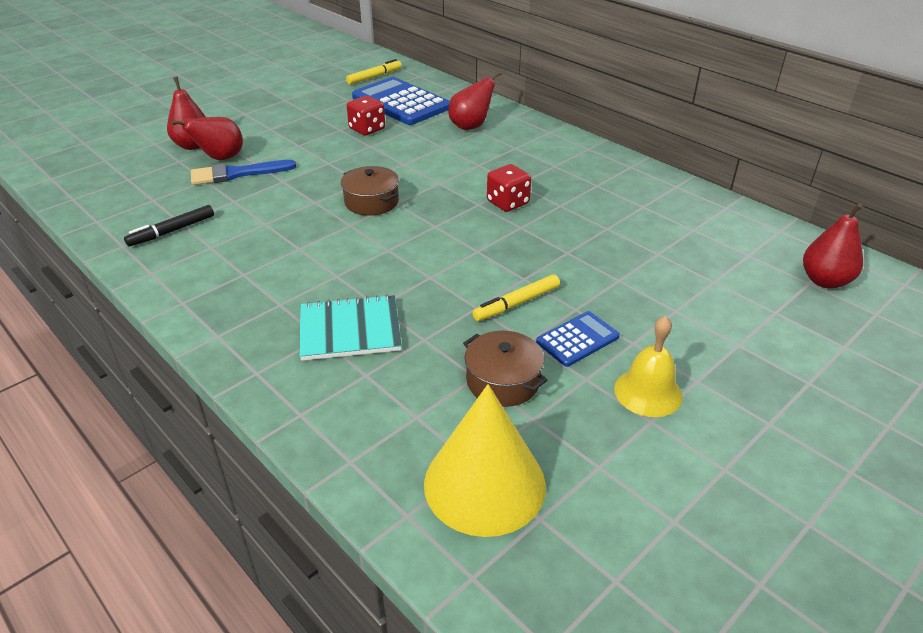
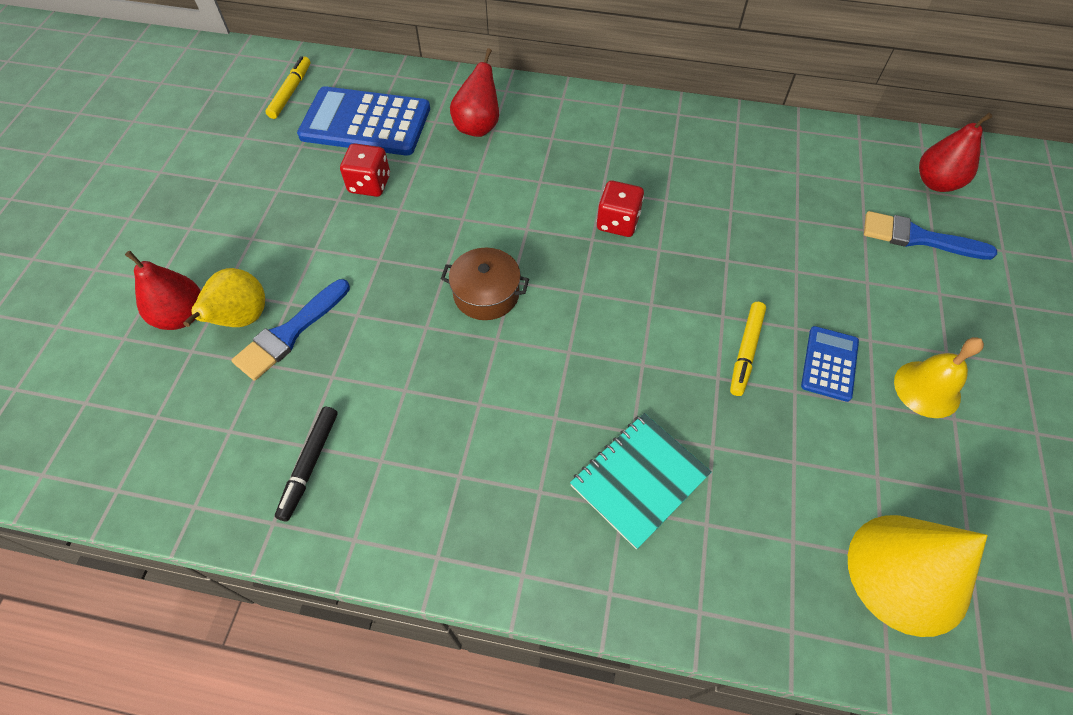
camera: 35 degrees left, 20 degrees up
(220, 158) = (242, 319): red pear -> yellow pear
(503, 381) = (819, 451): brown pot -> none
(760, 305) = (918, 238): none -> blue brush

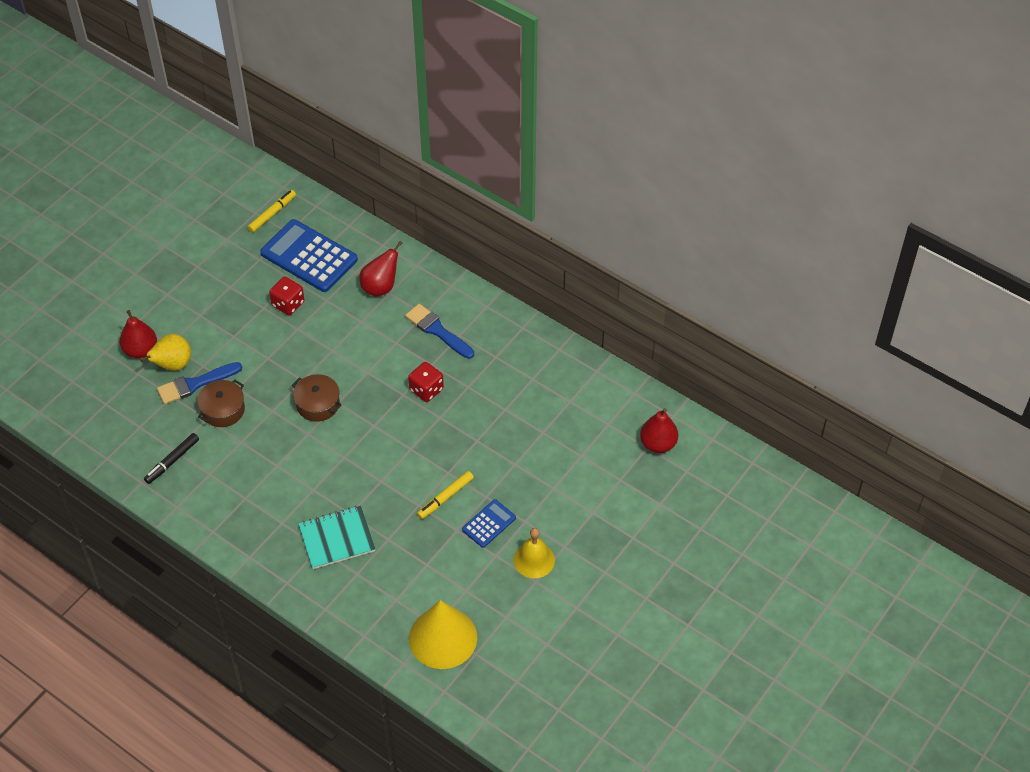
camera: 25 degrees right, 5 degrees down
(351, 354) = (223, 410): none -> brown pot
(918, 238) = (611, 474): blue brush -> blue brush (437, 330)

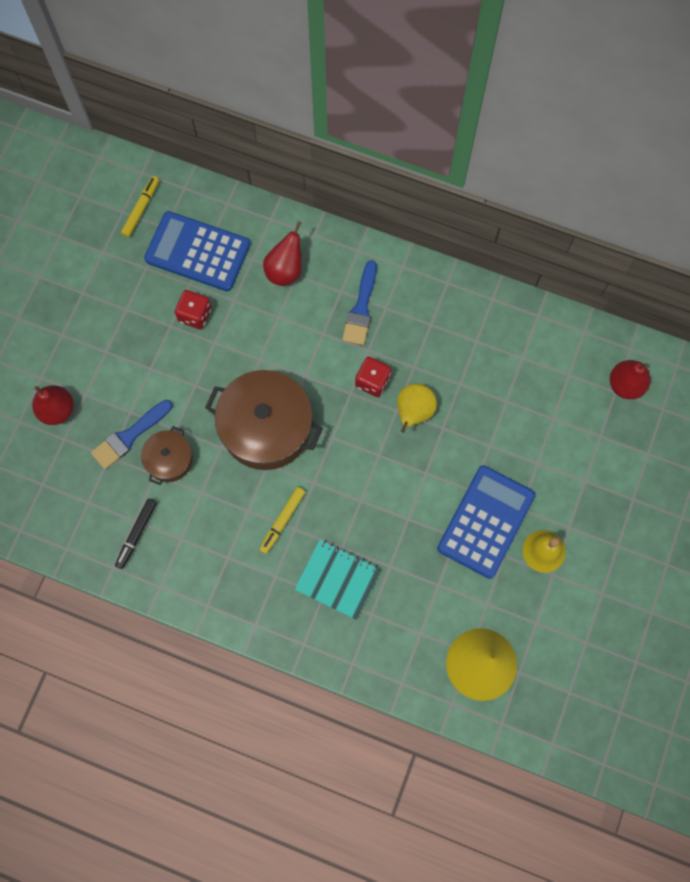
camera: 15 degrees left, 20 degrees up
(172, 365) = (97, 419): yellow pear -> yellow pear (413, 412)
(318, 404) = (266, 427): brown pot -> brown pot, size x1.92
(337, 538) = (338, 579): turquoise notebook -> turquoise notebook turned 60 degrees clockwise
(437, 330) = (361, 308): blue brush -> blue brush turned 105 degrees counterclockwise
(445, 497) = (432, 503): yellow marker -> yellow marker (282, 521)
(489, 524) = (486, 521): blue calculator -> blue calculator, size x1.95

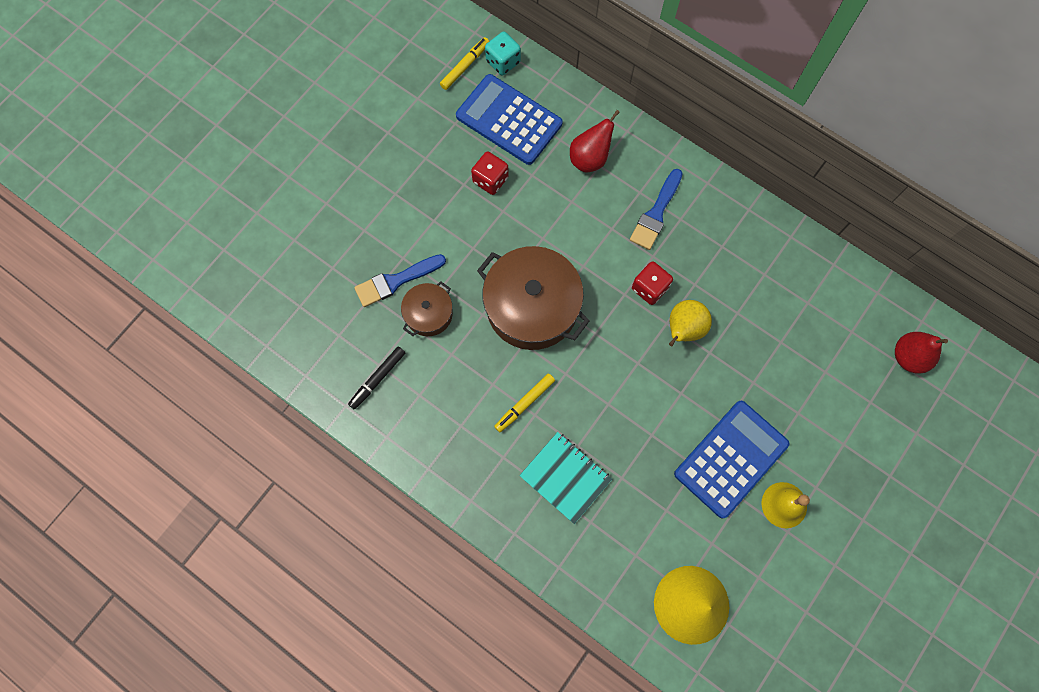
camera: 15 degrees right, 0 degrees up
(57, 410) = (333, 238): red pear -> none
(177, 195) = (503, 62): none -> turquoise dice

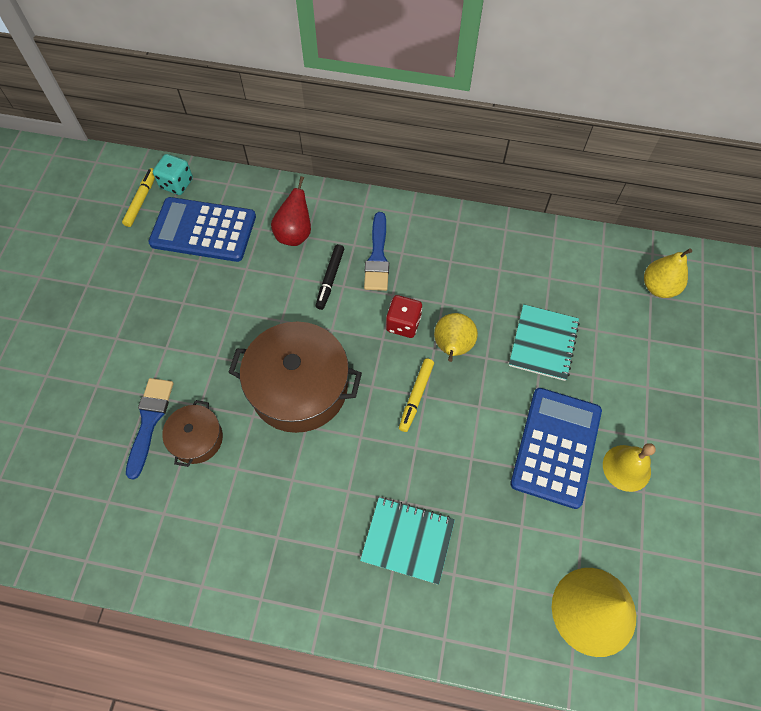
camera: 25 degrees left, 10 degrees down
(377, 379) = (168, 529): black marker -> black marker (330, 279)
(396, 281) = (149, 421): blue brush -> blue brush turned 150 degrees clockwise
(490, 180) = (207, 288): red dice -> none
(524, 403) = (333, 485): yellow marker -> yellow marker (416, 396)
(768, 362) = (543, 343): none -> turquoise notebook
(908, 357) = (658, 287): red pear -> yellow pear

